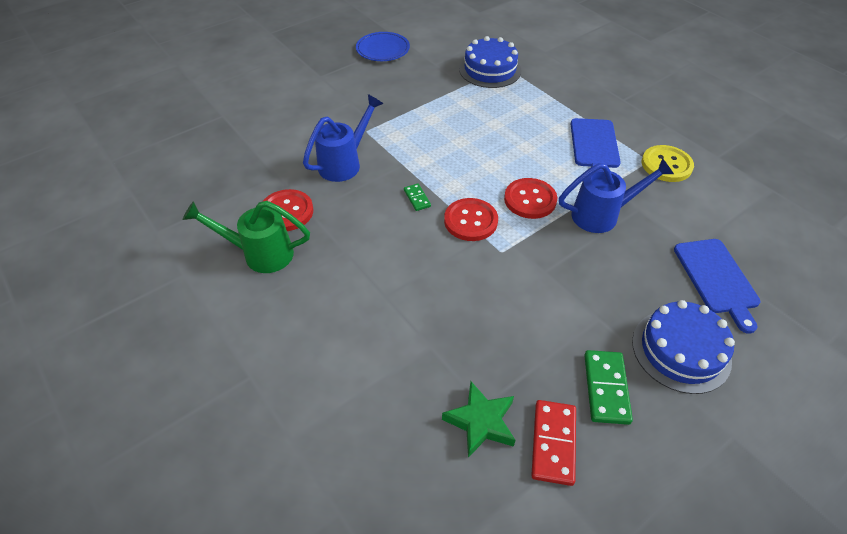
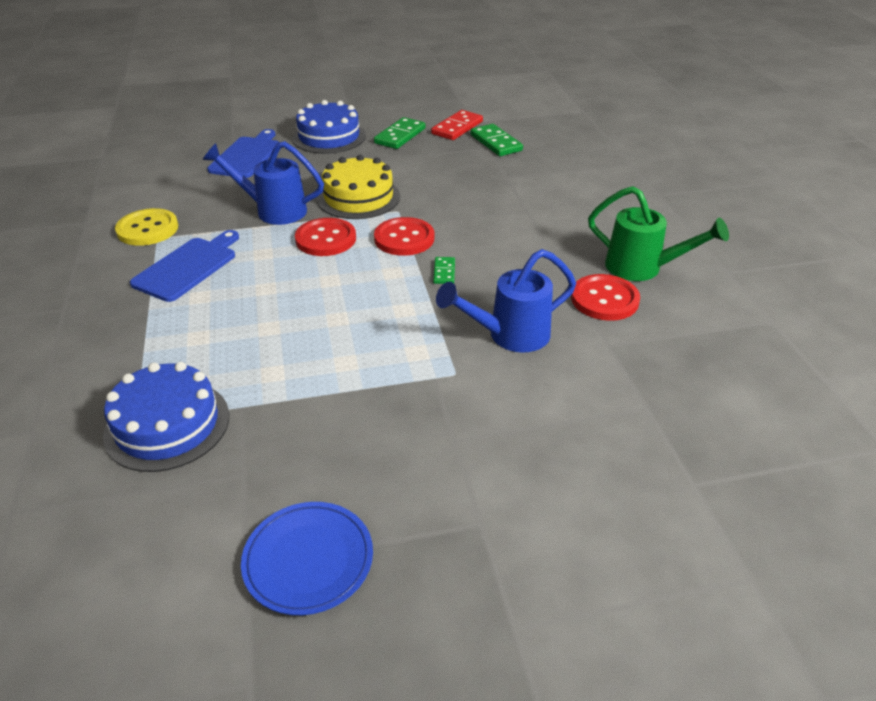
camera: 155 degrees left, 10 degrees down
(481, 422) = (496, 143): green star -> green domino
(550, 257) = (358, 197): none -> yellow cake

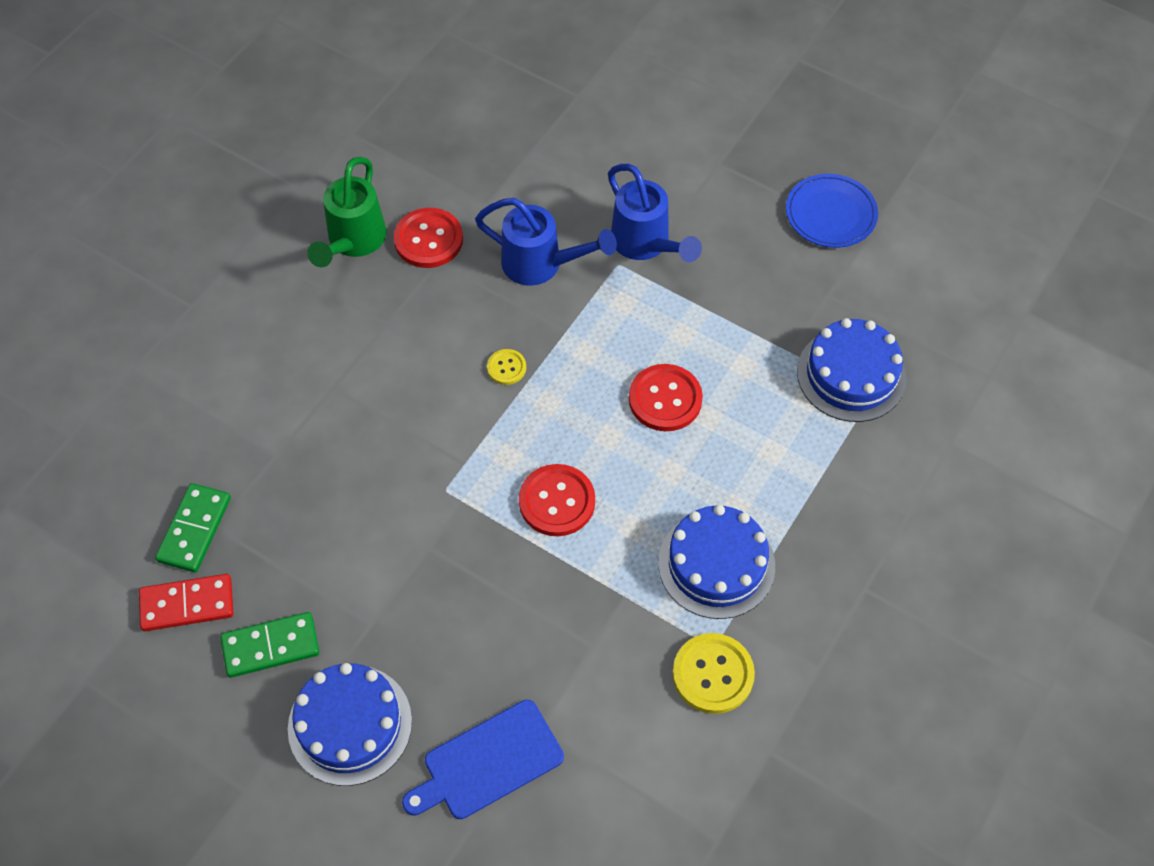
camera: 135 degrees left, 20 degrees up
(188, 267) = (716, 564): blue cutting board -> blue cake
(273, 210) = (562, 599): blue watering can -> blue watering can (646, 244)
(358, 197) = (456, 549): yellow cake -> none
(404, 238) = (488, 441): red button -> red button (665, 399)
(444, 272) = (506, 368): green domino -> yellow button
(643, 268) = (353, 242): green watering can -> green watering can turned 150 degrees counterclockwise

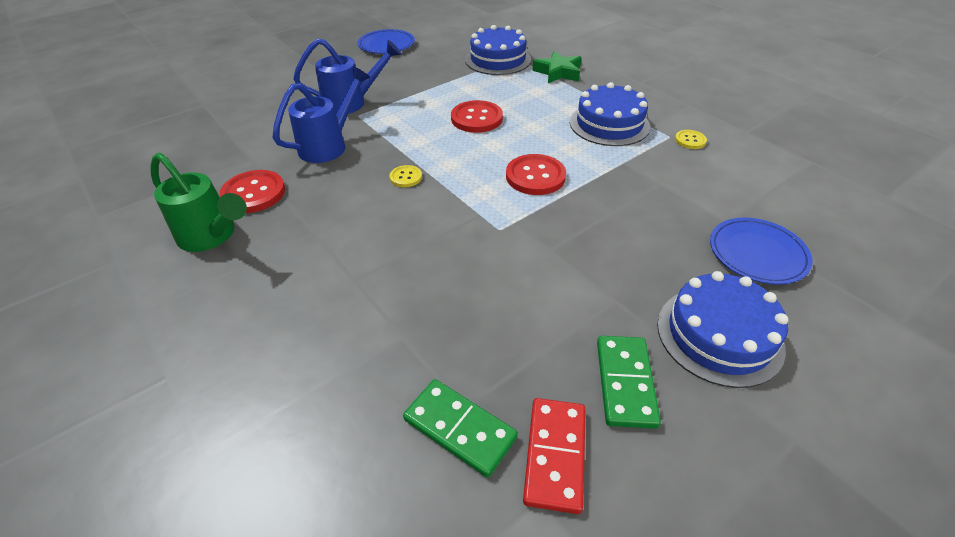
camera: 70 degrees left, 15 degrees down
(488, 762) = (757, 253): blue cutting board -> blue plate
(713, 674) = (690, 140): yellow button -> yellow button, size x0.54
(846, 467) = (558, 72): none -> green star

